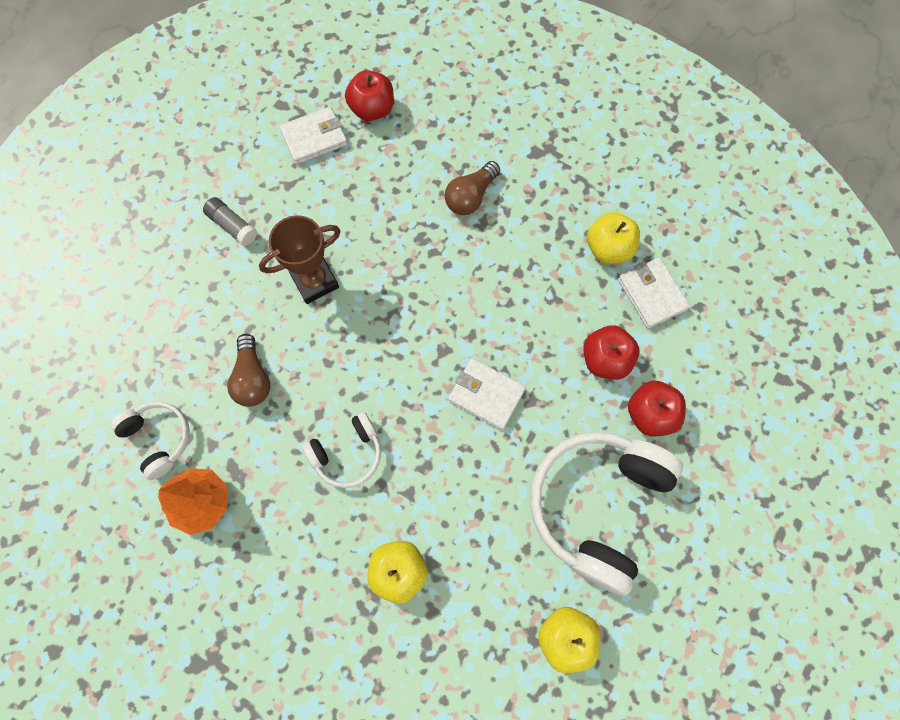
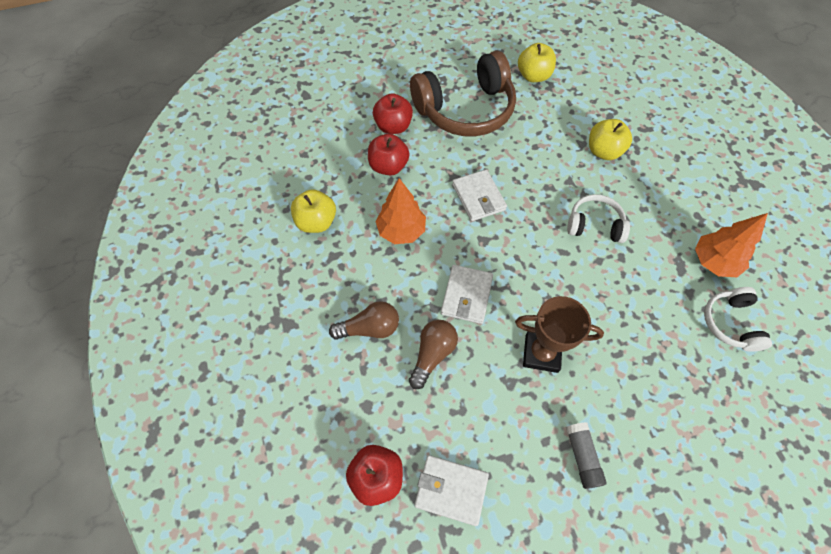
camera: 140 degrees left, 10 degrees down
(252, 378) = (634, 316): brown light bulb -> brown light bulb (432, 354)
(526, 299) = (401, 231): none -> orange tree
(597, 506) = (465, 110): white headphones -> brown headphones
(651, 294) = (322, 179): white wallet -> white wallet (466, 296)

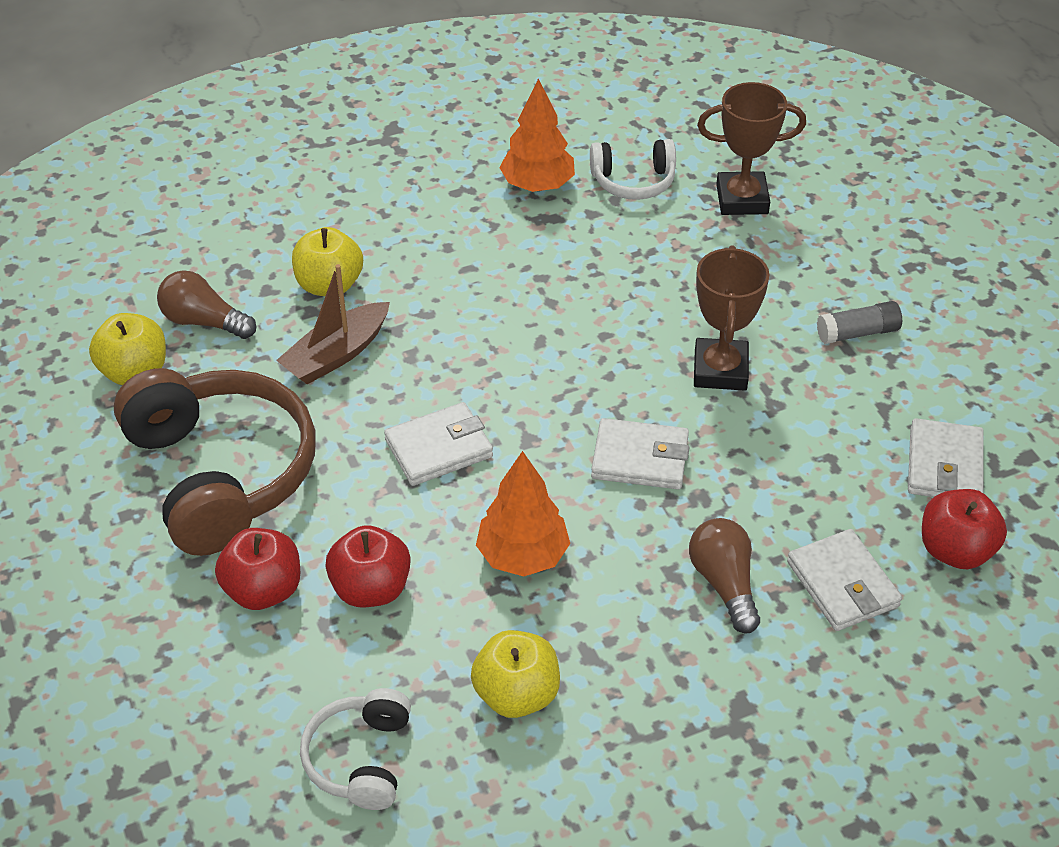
camera: 95 degrees left, 15 degrees down
(360, 396) = (842, 584): none -> white wallet
(432, 354) = (751, 496): brown light bulb -> brown light bulb (204, 321)
(548, 154) = (336, 354): none -> brown boat
(594, 225) = (485, 303): white headphones -> white headphones (360, 758)
(724, 398) = (742, 199): none -> brown trophy

